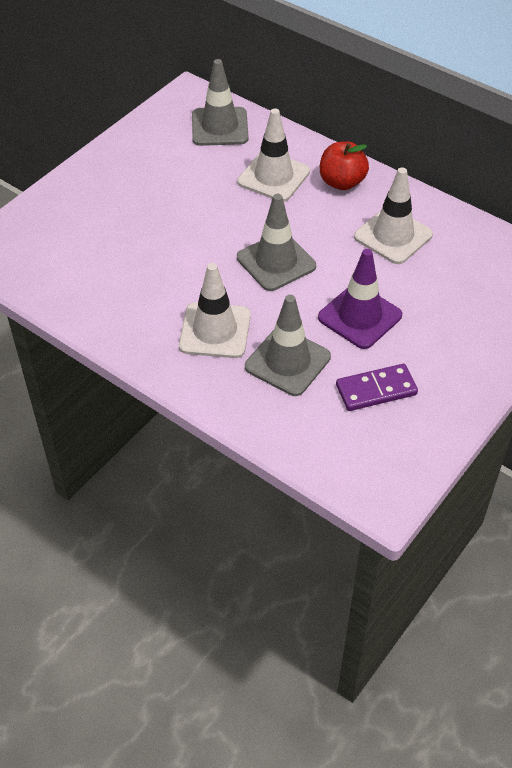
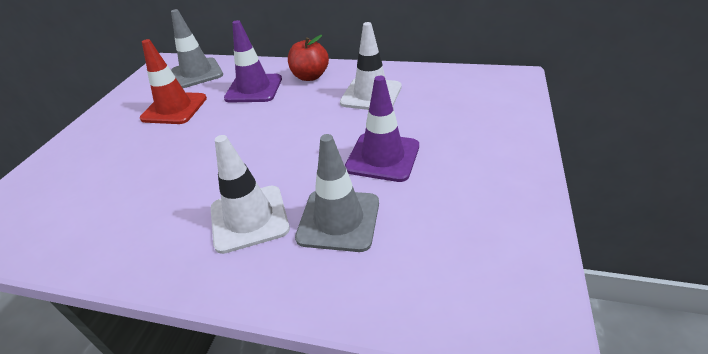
camera: 20 degrees left, 10 degrees down
(182, 173) = (174, 108): none -> red traffic cone
(273, 177) = (254, 89): white traffic cone -> purple traffic cone
(276, 262) = (284, 142): grey traffic cone -> none
(376, 390) = (441, 212): purple domino -> none

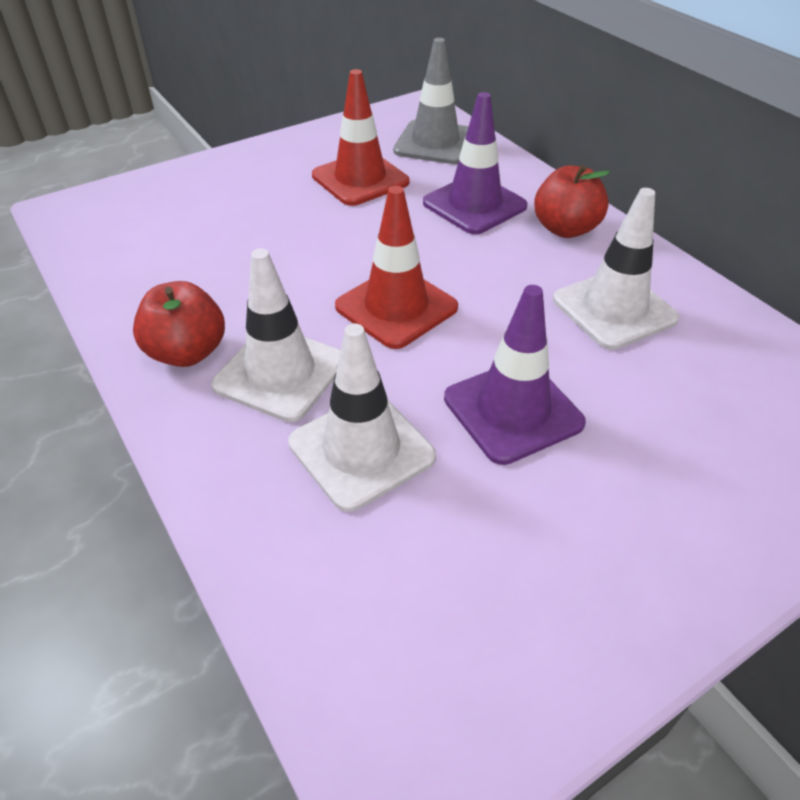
camera: 40 degrees right, 5 degrees up
(176, 247) = (187, 352): none -> red apple
(272, 151) = (396, 307): none -> red traffic cone
(338, 220) = (361, 450): grey traffic cone -> white traffic cone

